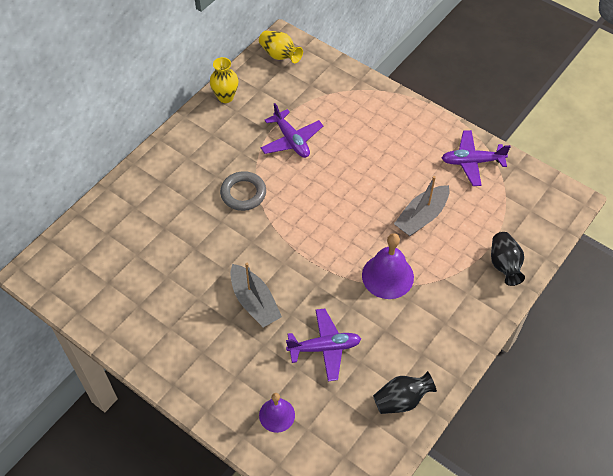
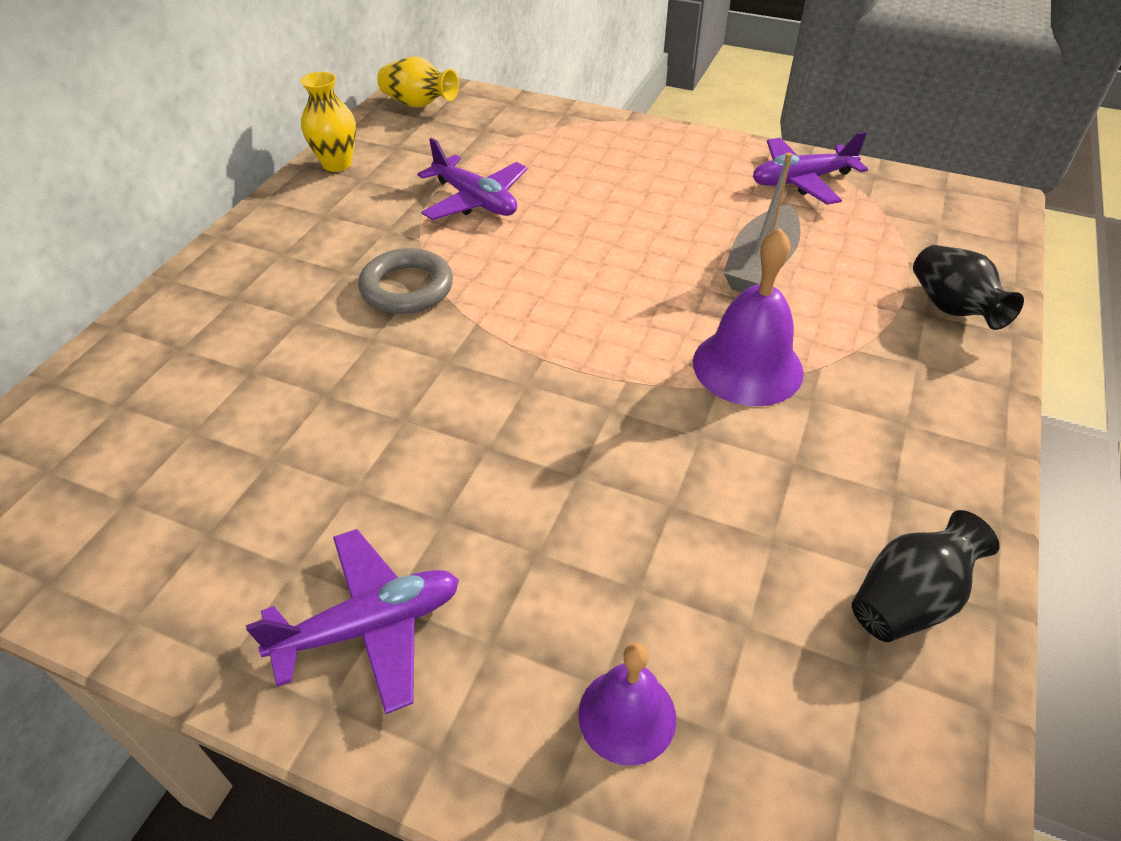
camera: 15 degrees left, 10 degrees down
(254, 302) = (486, 469): grey boat -> none
(324, 348) = (679, 527): purple plane -> purple plane (369, 626)

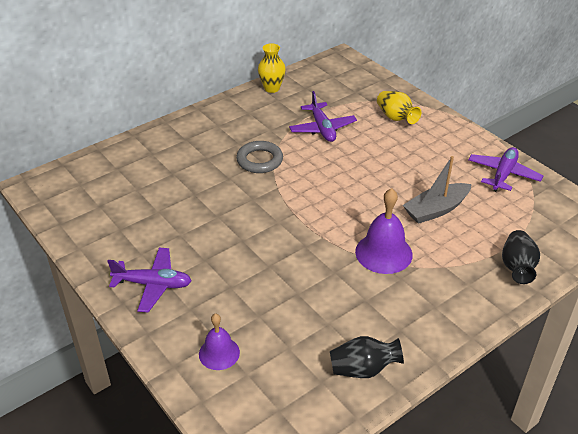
camera: 30 degrees right, 5 degrees down
(418, 104) = (334, 67): yellow vase -> yellow vase (396, 118)
(801, 181) = (503, 174): purple plane -> purple plane turned 105 degrees clockwise

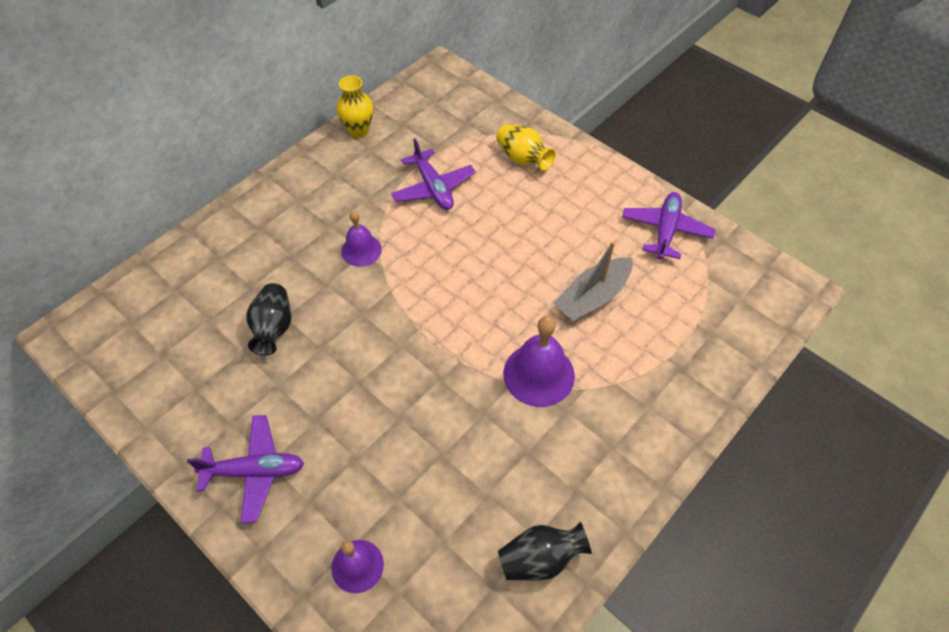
camera: 10 degrees left, 15 degrees up
(259, 160) = (361, 250): grey ring -> purple bell
(517, 267) = (701, 371): black vase -> black vase (273, 328)

